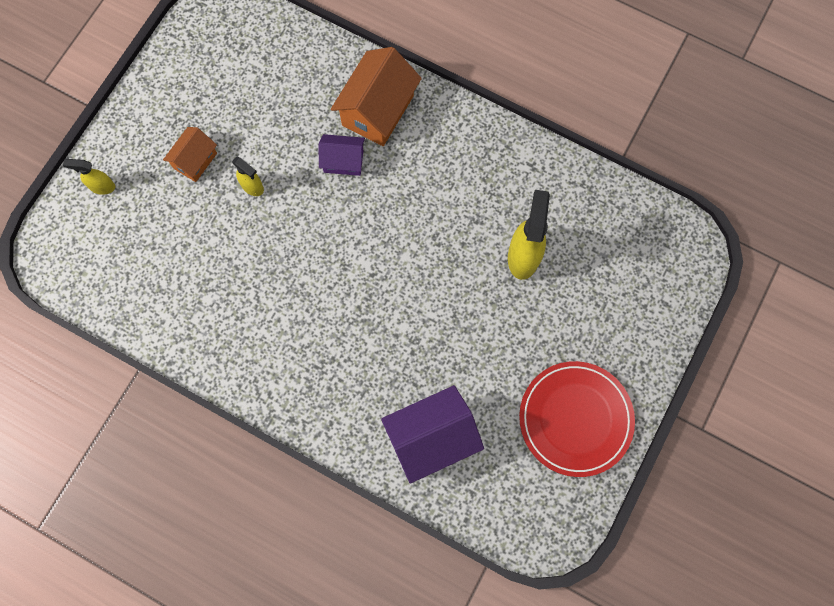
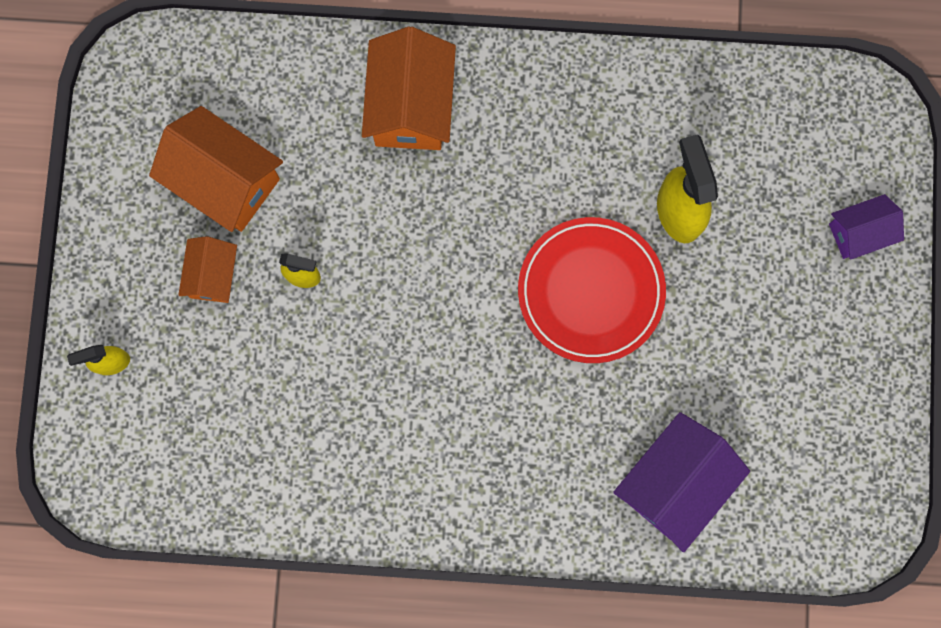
camera: 25 degrees left, 5 degrees up
(234, 105) = (225, 181): none -> orange house
(343, 161) = (400, 191): purple house -> purple house (859, 233)
(575, 419) = (831, 382): red plate -> red plate (591, 291)

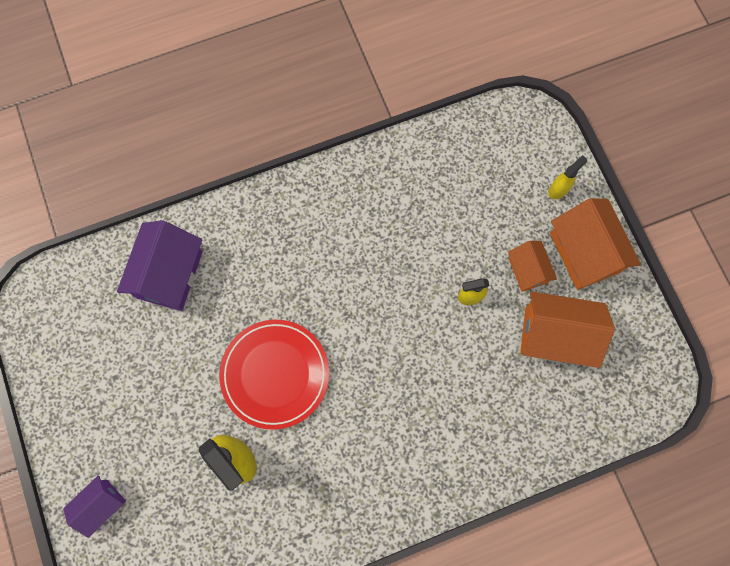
camera: 155 degrees right, 5 degrees down
(411, 106) = (458, 448): orange house -> orange house (584, 253)

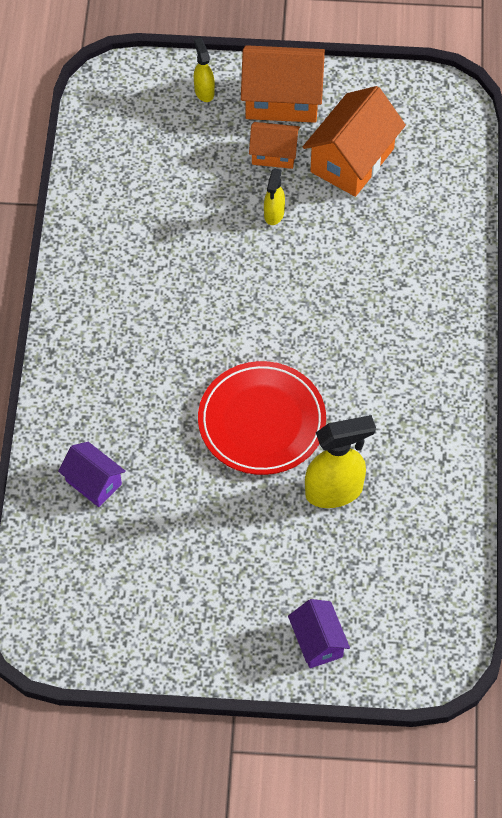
camera: 65 degrees left, 15 degrees down
(170, 274) = (93, 482): purple house -> purple house, size x0.58

